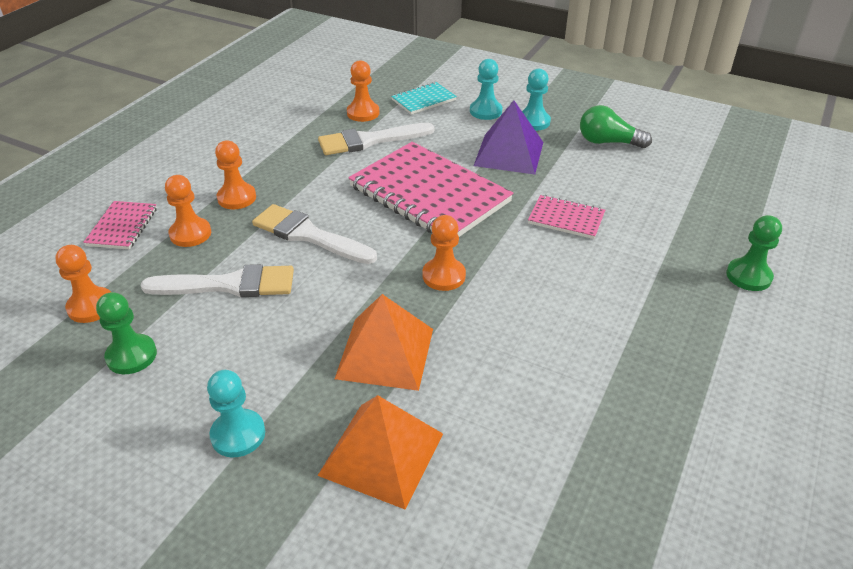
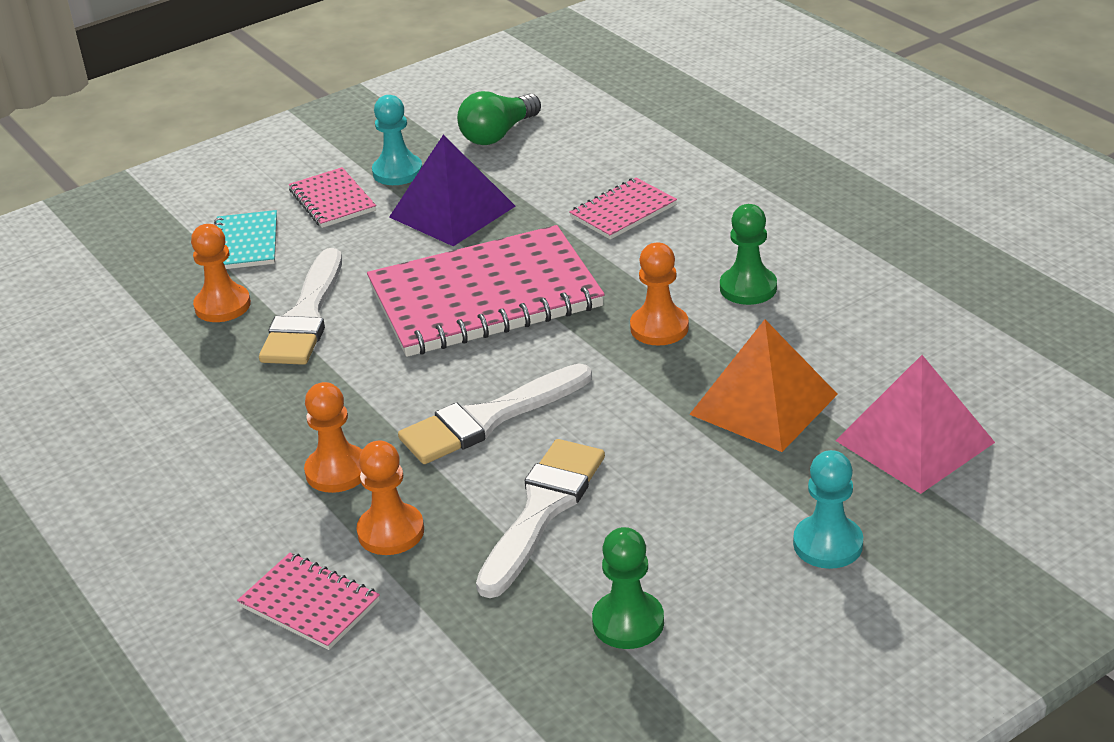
camera: 60 degrees left, 5 degrees down
(91, 306) = (490, 655): orange pawn -> none
(381, 454) = (914, 441): orange pyramid -> pink pyramid
(485, 111) = (332, 200): turquoise pawn -> pink notebook
(748, 276) = (806, 135): green pawn -> green pawn (748, 288)

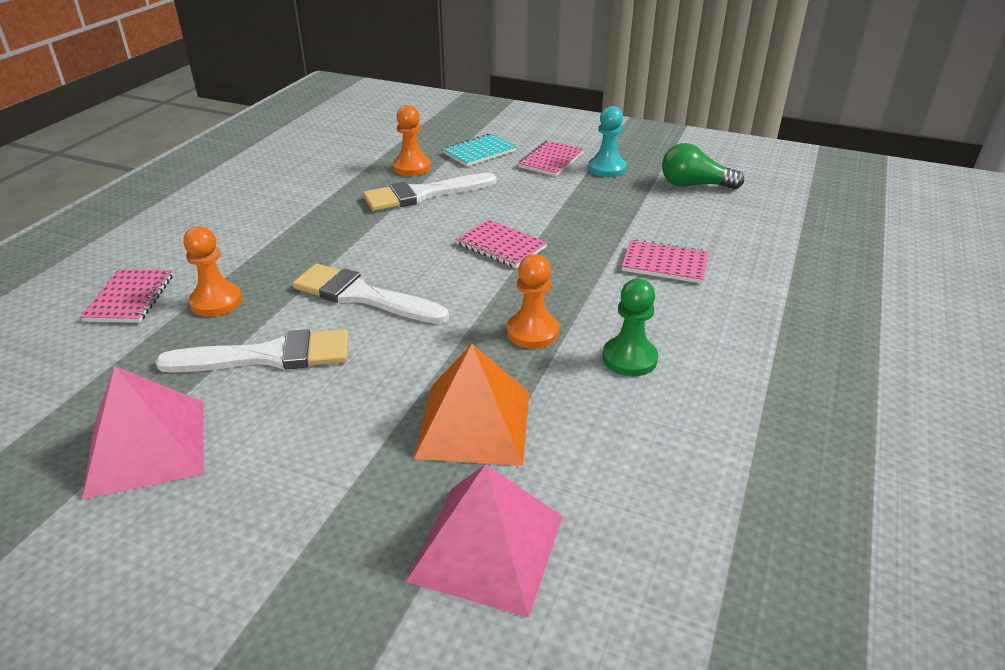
camera: 55 degrees right, 0 degrees up
(337, 471) = (271, 260): orange pawn -> none
(452, 211) = (585, 201): purple pyramid -> none
(485, 297) = (501, 246): pink notebook -> pink notebook, size x0.47
(628, 622) = (146, 447): green pawn -> pink pyramid
(828, 544) = (294, 536): turquoise pawn -> none

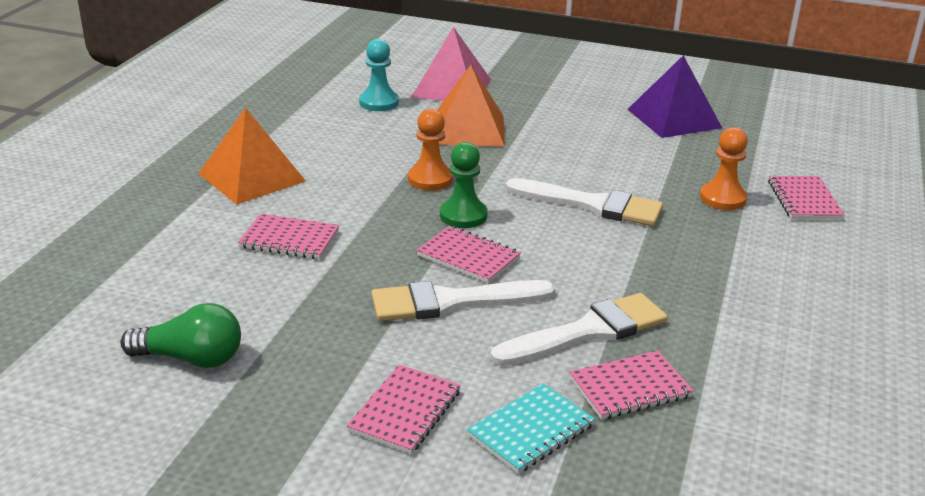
camera: 175 degrees right, 5 degrees down
(146, 447) = (674, 118): pink pyramid -> purple pyramid
(267, 356) = (639, 162): white brush -> white brush (452, 302)
(412, 167) = (630, 387): orange pawn -> pink notebook
(606, 168) = (315, 393): turquoise pawn -> turquoise pawn (379, 102)
(629, 358) = (352, 163): green pawn -> green pawn (463, 215)
(741, 338) = (252, 177): none -> orange pyramid

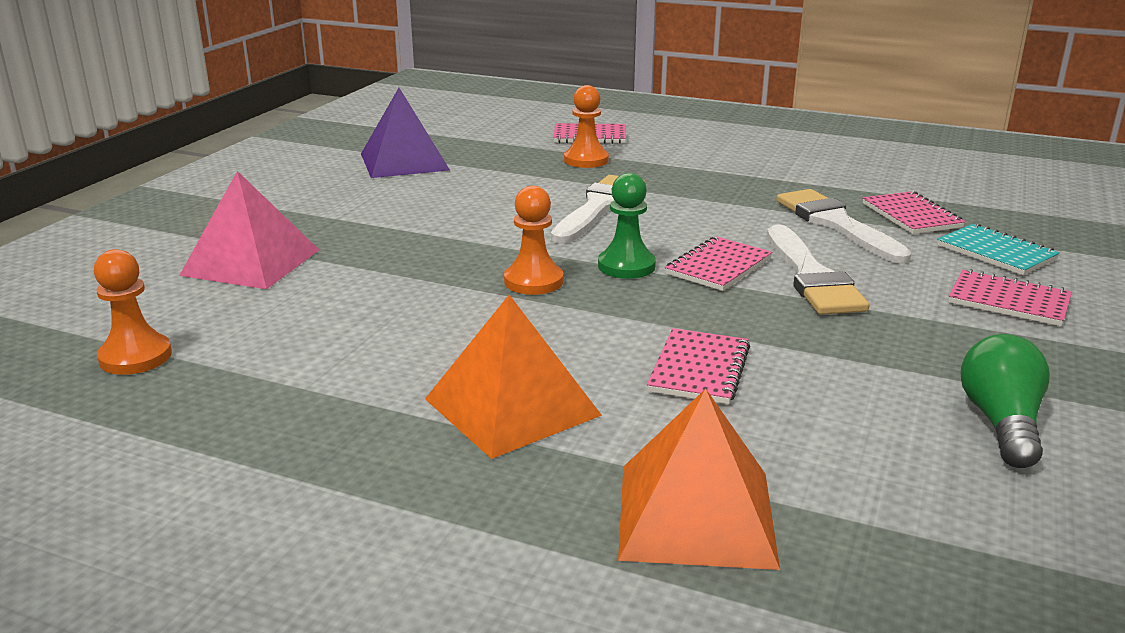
camera: 85 degrees left, 5 degrees down
(323, 76) = (135, 357): none -> orange pawn
(379, 102) = (275, 311): turquoise pawn -> none
(468, 129) = (393, 256): orange pyramid -> orange pyramid (695, 514)

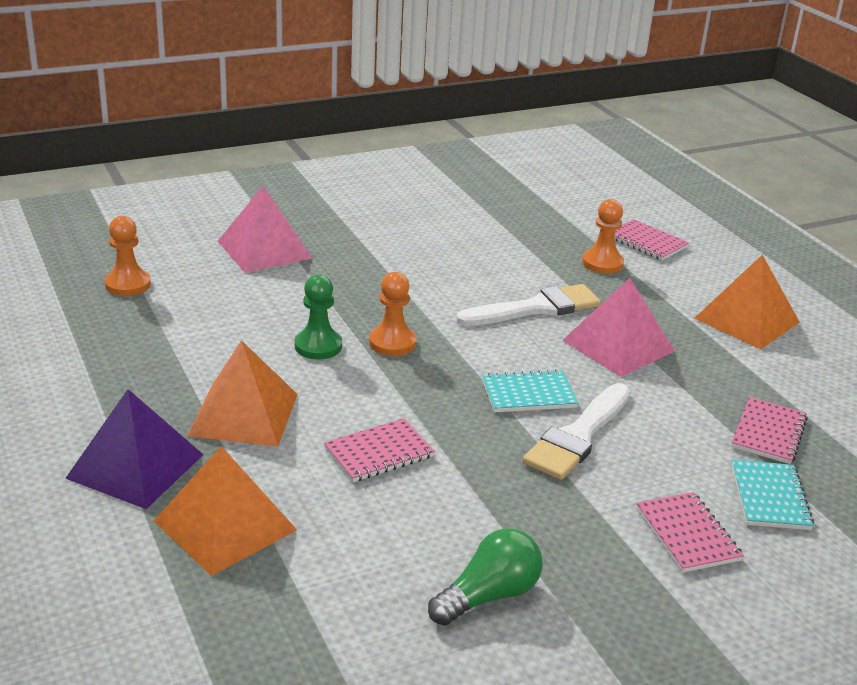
camera: 40 degrees right, 5 degrees up
(404, 161) = (472, 209): purple pyramid -> purple pyramid (135, 466)
(626, 266) = (468, 362): green pawn -> green pawn (318, 346)
(709, 206) = (618, 345): none -> pink pyramid
(718, 266) = (528, 394): pink notebook -> turquoise notebook
(754, 157) = (746, 320): none -> orange pyramid
(837, 224) = (687, 408): white brush -> none

